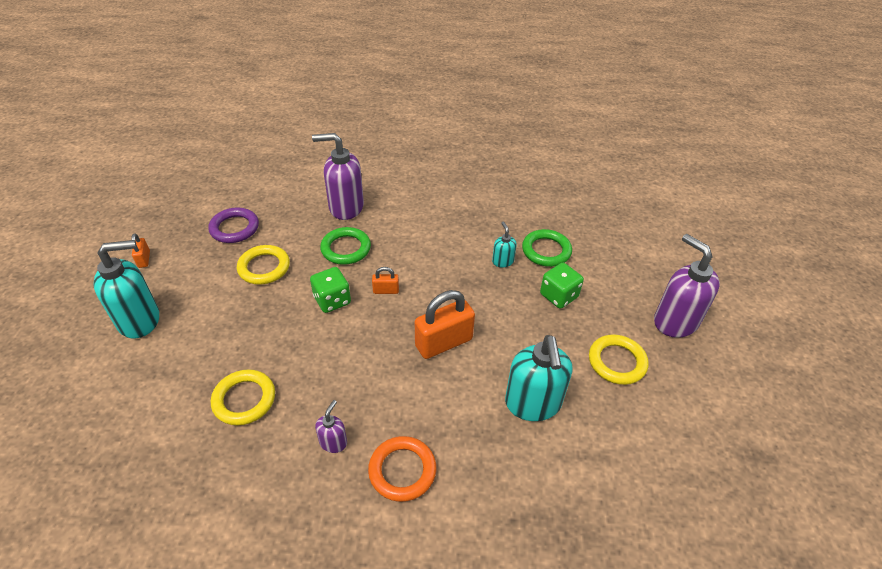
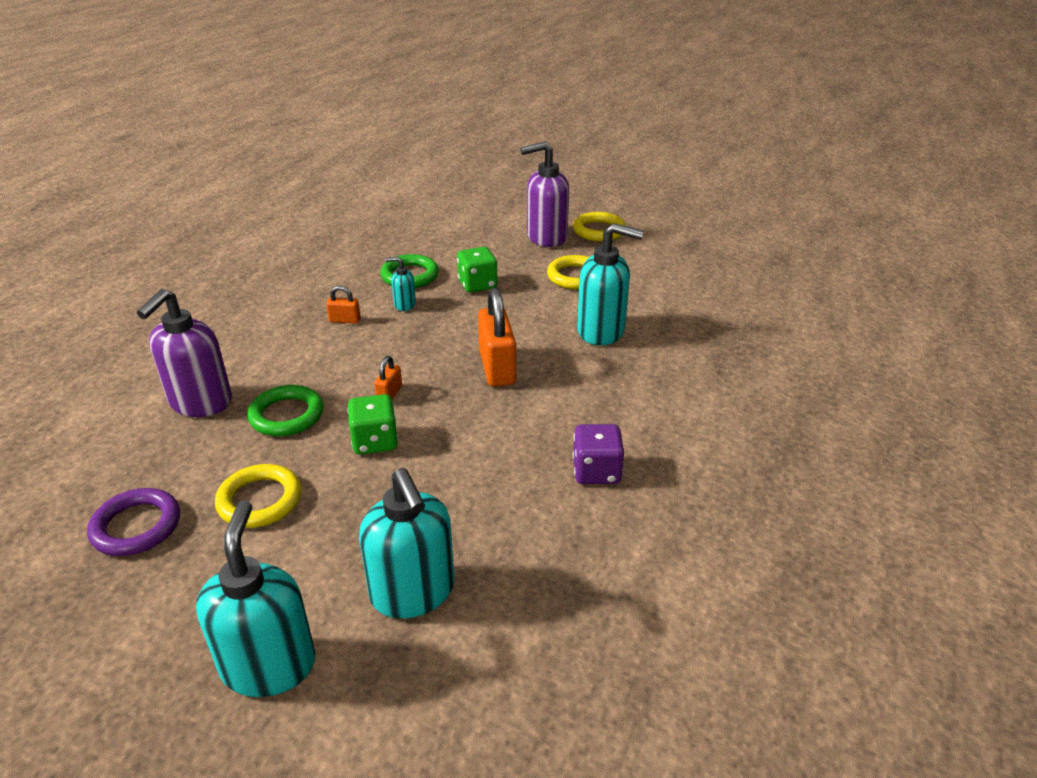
camera: 70 degrees left, 10 degrees down
(144, 259) = (111, 658): orange padlock -> orange padlock (345, 320)
(196, 365) = (413, 592): none -> turquoise soap dispenser
(244, 399) = (500, 544): yellow ring -> yellow ring (599, 231)
(333, 442) = (596, 471): purple soap dispenser -> purple dice
(402, 470) = (649, 427): orange ring -> none

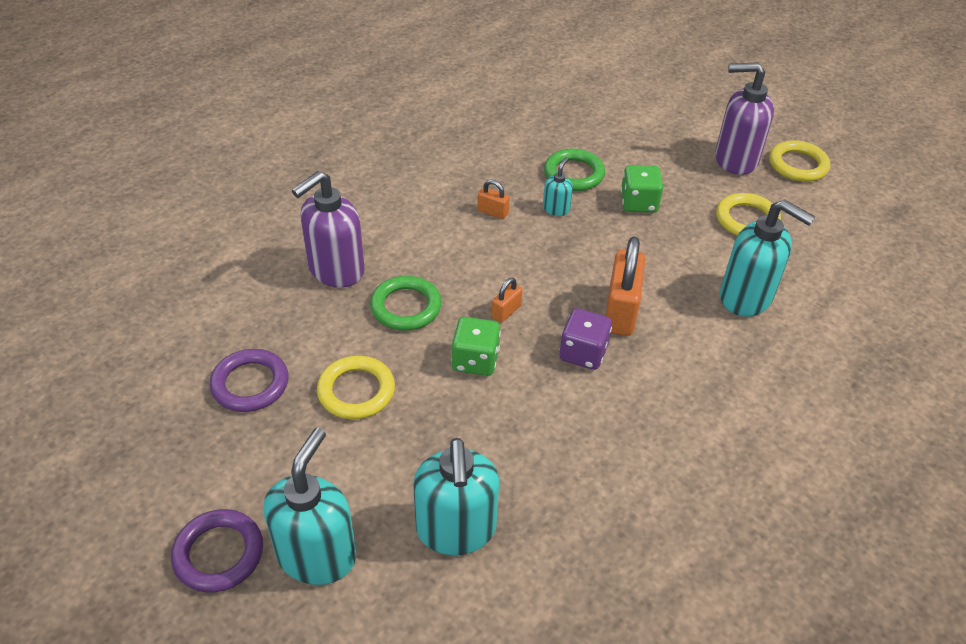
camera: 20 degrees right, 10 degrees up
(150, 702) = (219, 554): none -> purple ring
(404, 305) = (556, 209): turquoise soap dispenser -> turquoise soap dispenser turned 90 degrees clockwise
(596, 471) = (672, 461): purple dice -> purple dice (583, 353)

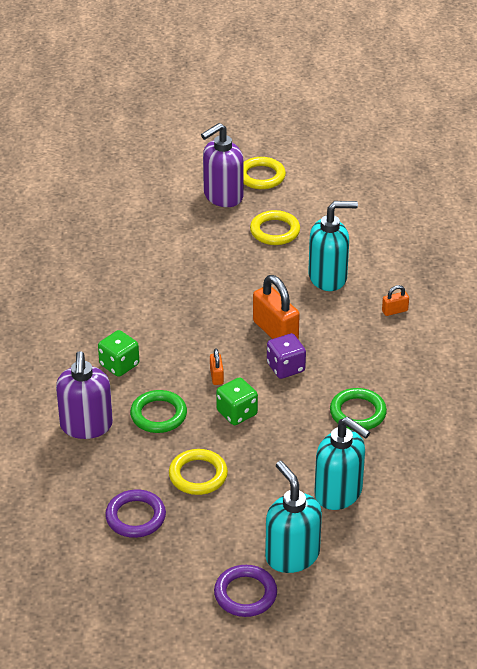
camera: 45 degrees left, 5 degrees down
(492, 212) = (127, 326): orange padlock -> orange padlock (394, 311)
(556, 209) = (161, 298): turquoise soap dispenser -> none
(573, 174) = (141, 269): green ring -> green ring (357, 413)
(638, 203) = (203, 262): green dice -> green dice (119, 365)

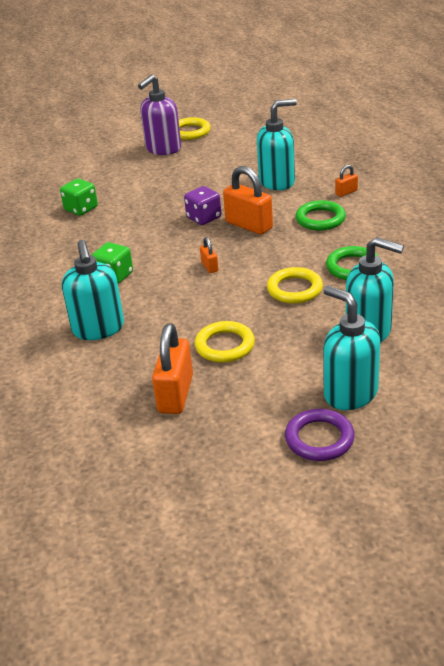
camera: 10 degrees left, 5 degrees down
(86, 426) = (98, 329): purple soap dispenser -> turquoise soap dispenser
(135, 517) = (175, 394): purple ring -> orange padlock
(158, 415) = (166, 306): green ring -> green ring (320, 219)
(237, 413) = (241, 290): green dice -> green dice (81, 209)
(275, 231) = (217, 162): yellow ring -> yellow ring (294, 289)
(285, 367) = (270, 248): purple dice -> purple dice (204, 218)

